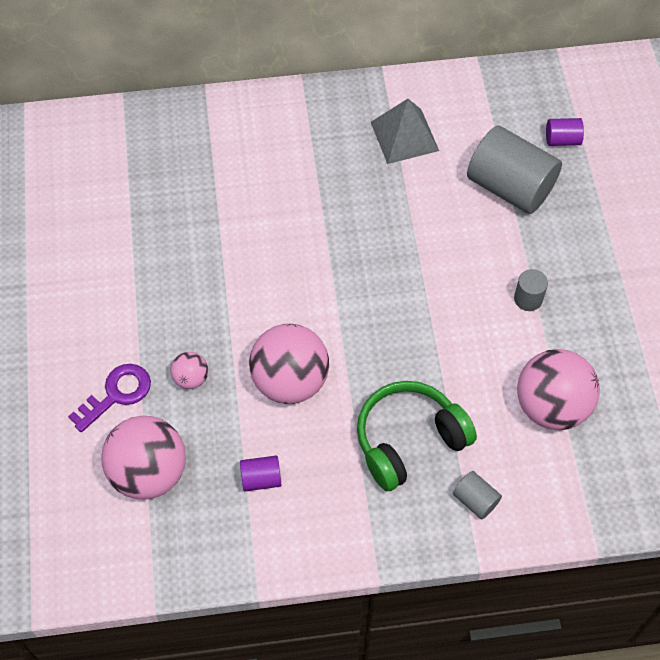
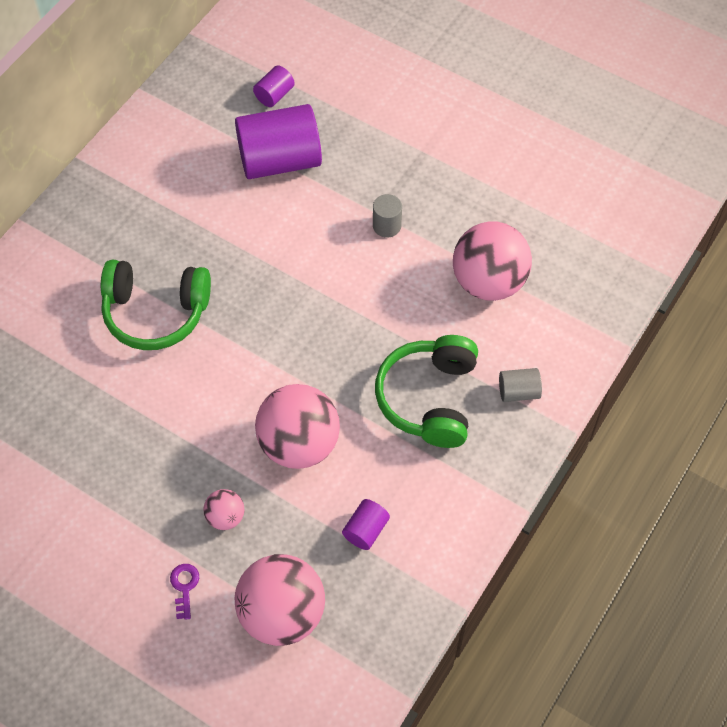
camera: 50 degrees left, 0 degrees up
(117, 394) = (184, 587): purple key -> purple key, size x0.58
(308, 210) = (155, 312): none -> green headphones
(404, 136) = (158, 193): grey pyramid -> none
(510, 187) = (280, 160): grey cylinder -> purple cylinder

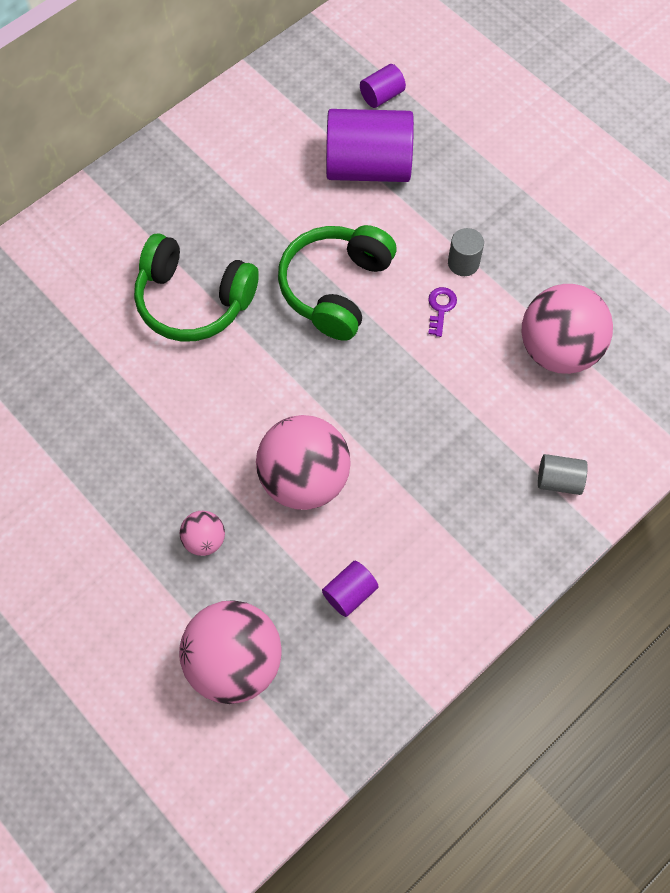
camera: 15 degrees right, 5 degrees up
(184, 587) = (140, 605): purple key -> purple key (440, 308)
(429, 398) = (458, 464): green headphones -> green headphones (335, 288)

